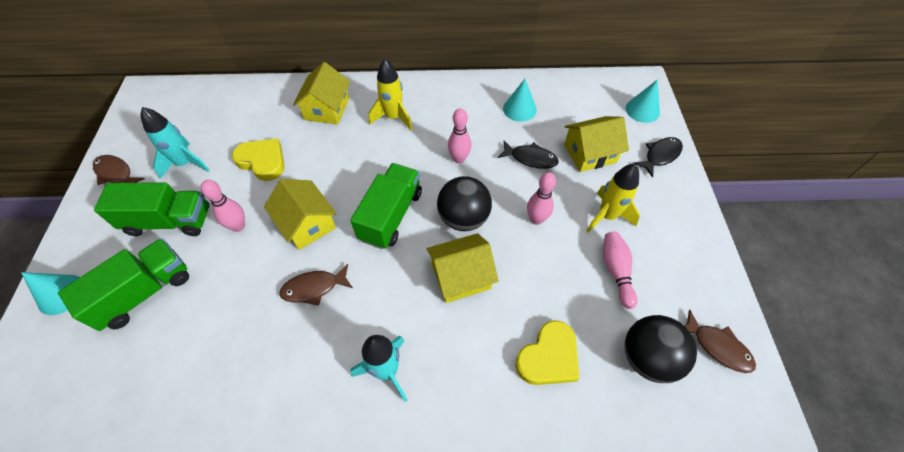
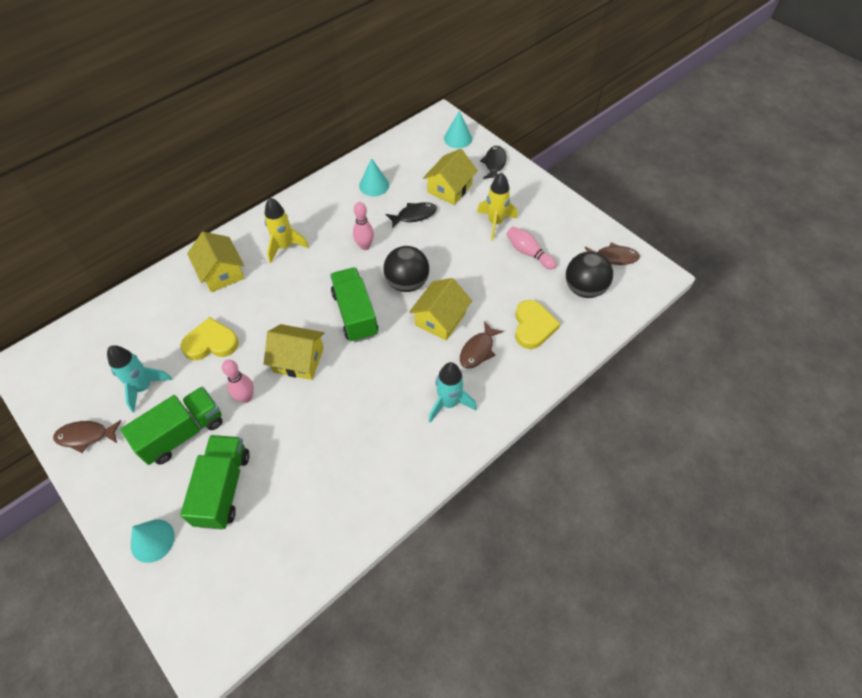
camera: 40 degrees left, 0 degrees up
(314, 288) = (350, 394): brown fish -> brown fish (478, 350)
(536, 219) = (454, 253): pink bowling pin -> none

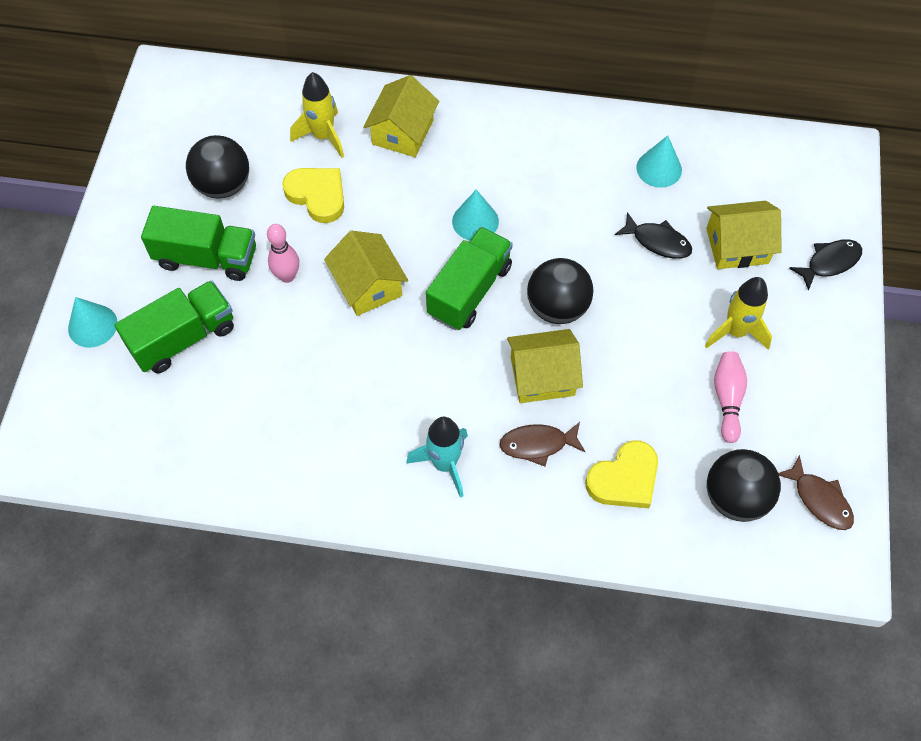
camera: 50 degrees right, 5 degrees up
(86, 436) = (140, 186): brown fish -> none
(144, 387) = (223, 185): turquoise rocket -> black ball
(284, 247) = (488, 157): yellow rocket -> yellow rocket (323, 136)
(365, 246) = (565, 228): pink bowling pin -> none
(458, 138) = (826, 194): turquoise cone -> turquoise cone (475, 221)

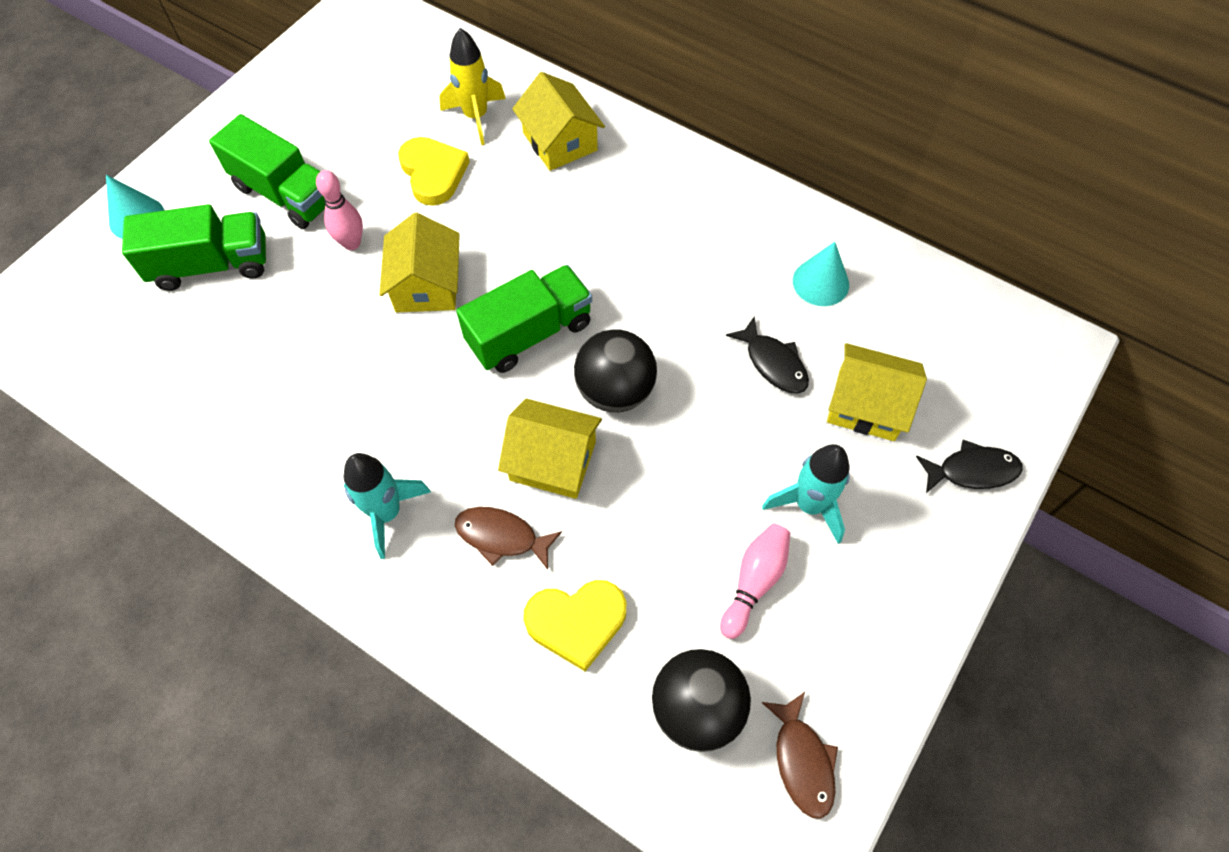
camera: 25 degrees right, 0 degrees up
(223, 185) = (348, 129): black ball -> none
(402, 132) = (560, 141): yellow house -> yellow house turned 75 degrees counterclockwise
(475, 221) = (580, 261): turquoise cone -> none
(735, 331) = (809, 505): yellow rocket -> turquoise rocket

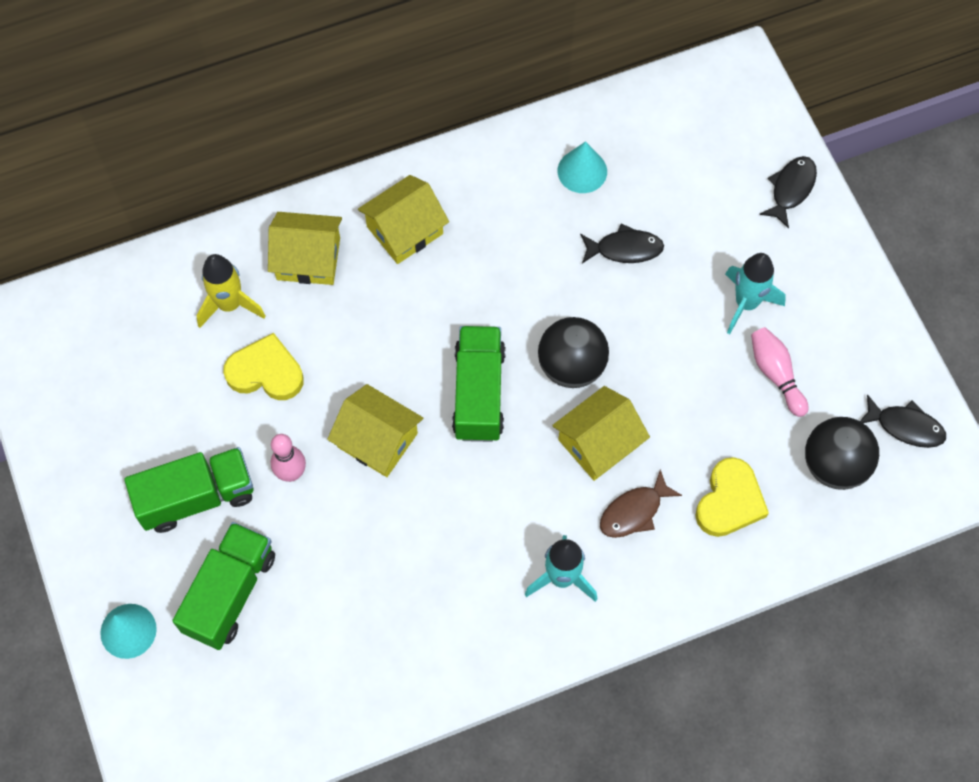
camera: 55 degrees left, 5 degrees up
(802, 761) = (905, 426): brown fish -> black fish
(866, 405) = (699, 215): yellow house -> yellow house (404, 230)

